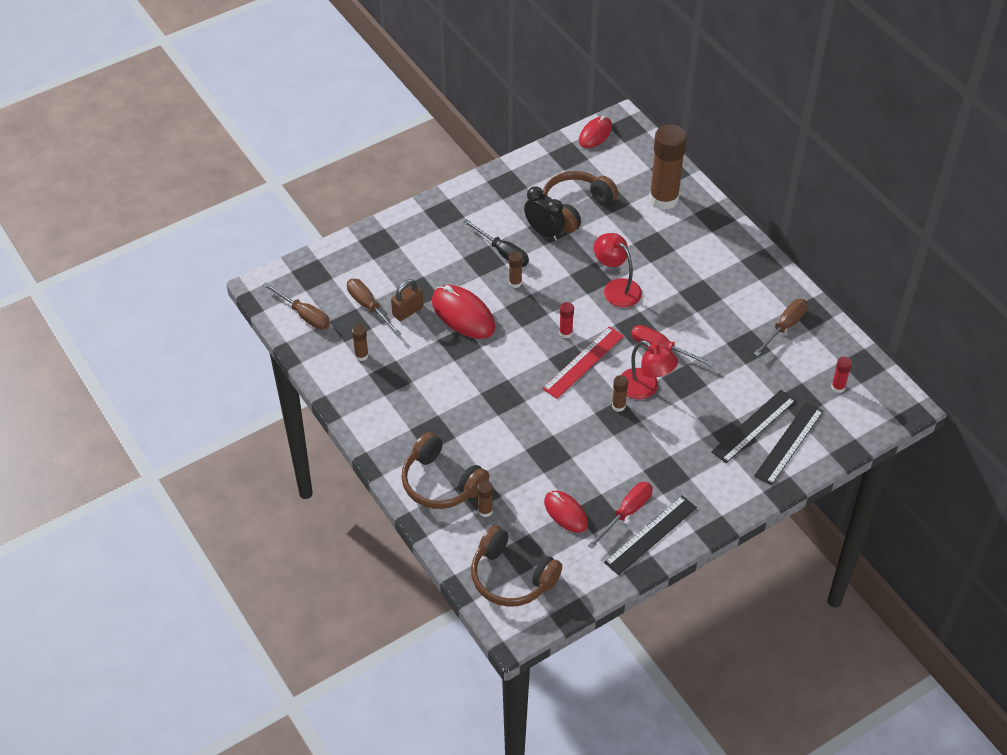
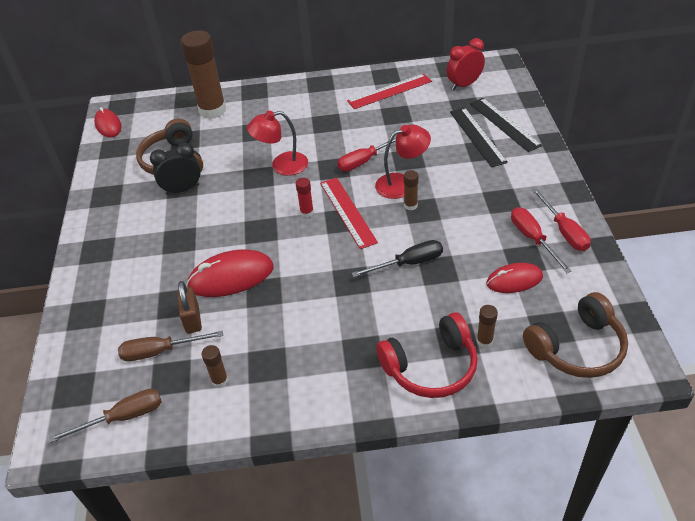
camera: 60 degrees left, 5 degrees down
(441, 483) = (431, 366): brown headphones -> red headphones
(503, 252) = (181, 224): black screwdriver -> black screwdriver (408, 263)
(515, 283) = (223, 227): brown glue stick -> none
(651, 535) = (564, 231): black ruler -> red screwdriver
(784, 327) = (389, 91): brown screwdriver -> red ruler
(838, 387) = (464, 85): red glue stick -> red clock

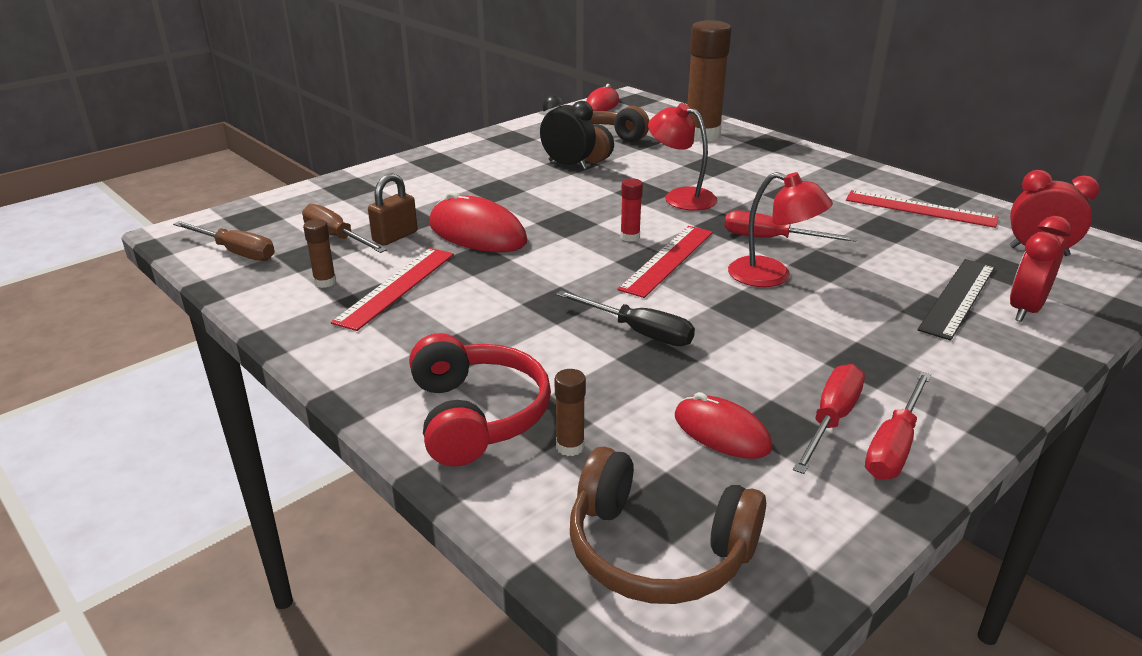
camera: 50 degrees right, 15 degrees down
(262, 346) = (396, 287): none -> red ruler
(410, 205) = (742, 296): brown glue stick -> none
(431, 366) = (476, 416): red headphones -> red headphones turned 135 degrees counterclockwise
(504, 124) = (1025, 310): black ruler -> red clock

